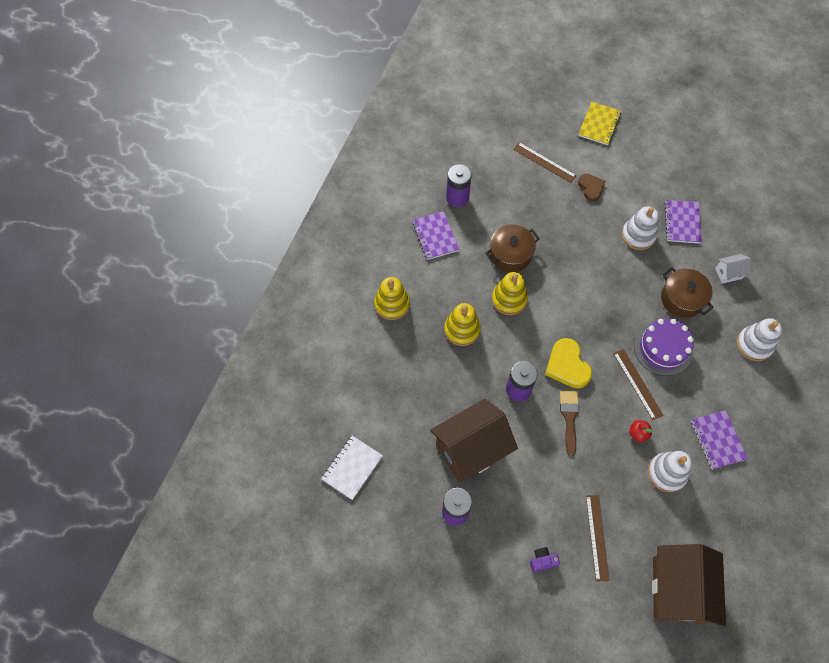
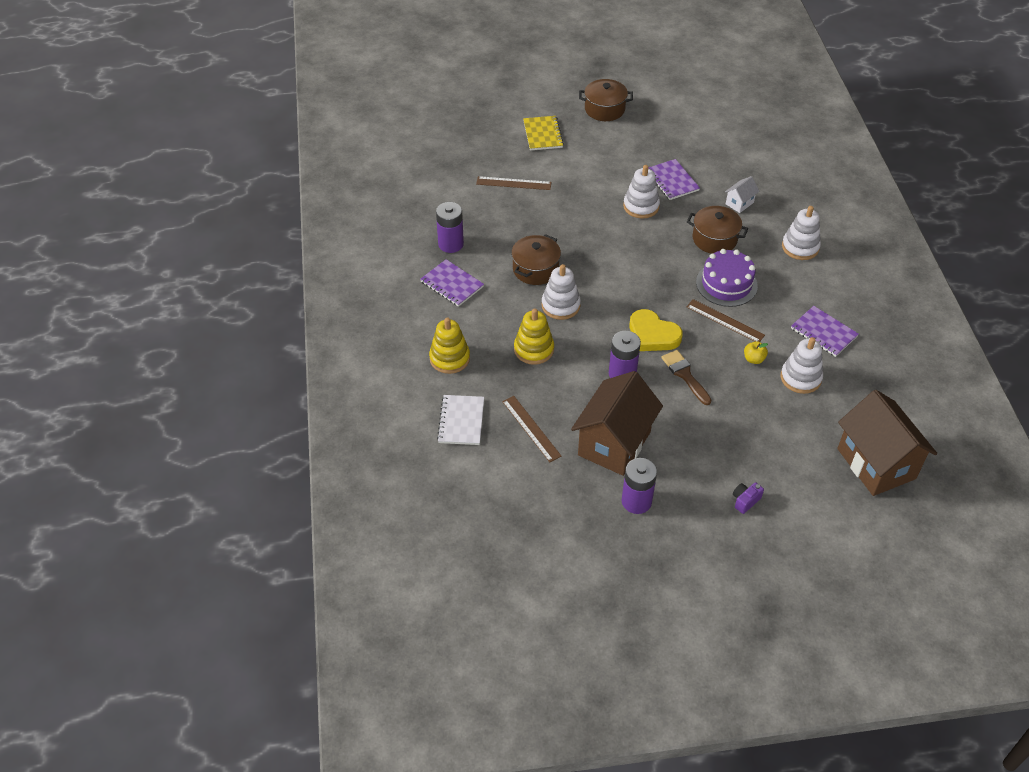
camera: 30 degrees left, 15 degrees down
(352, 468) = (510, 514): white notebook -> white notebook (461, 421)
(509, 299) = (560, 305): yellow stacking toy -> white stacking toy
(591, 188) = (571, 186): brown heart -> none
(597, 537) = (778, 457): brown ruler -> brown ruler (531, 428)
(638, 433) = (753, 359): red apple -> yellow apple
(669, 122) = (604, 109): none -> brown pot

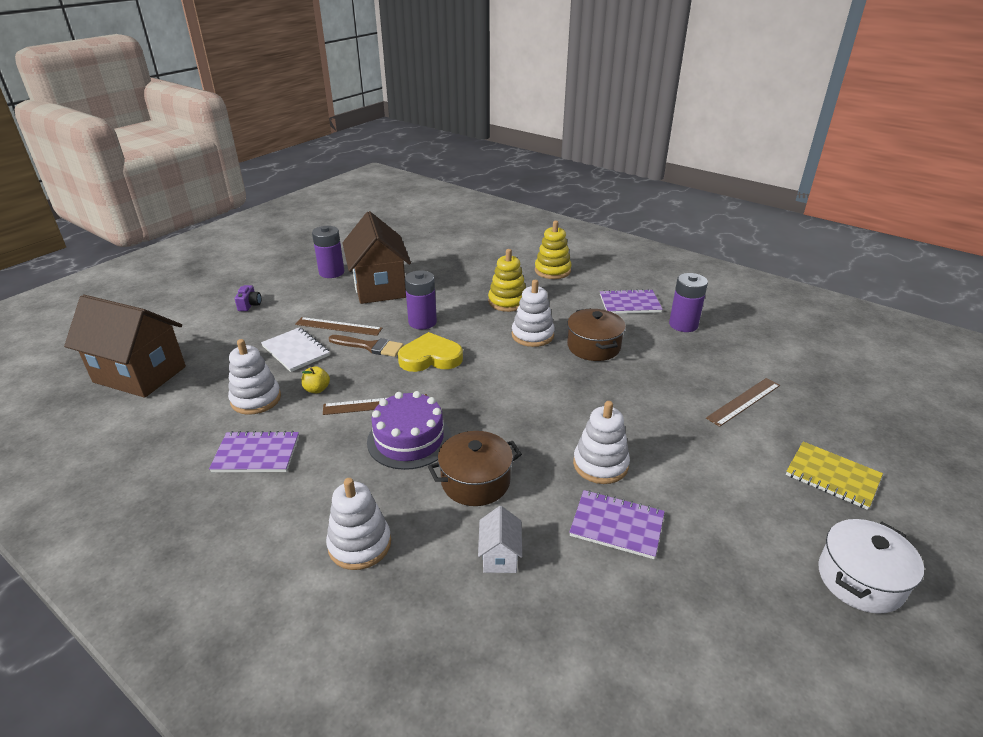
camera: 135 degrees right, 15 degrees down
(461, 421) = (493, 252): white notebook -> white notebook (295, 351)
(531, 428) = (445, 269): brown ruler -> brown ruler (338, 326)
(604, 109) = (860, 579): brown pot -> white pot

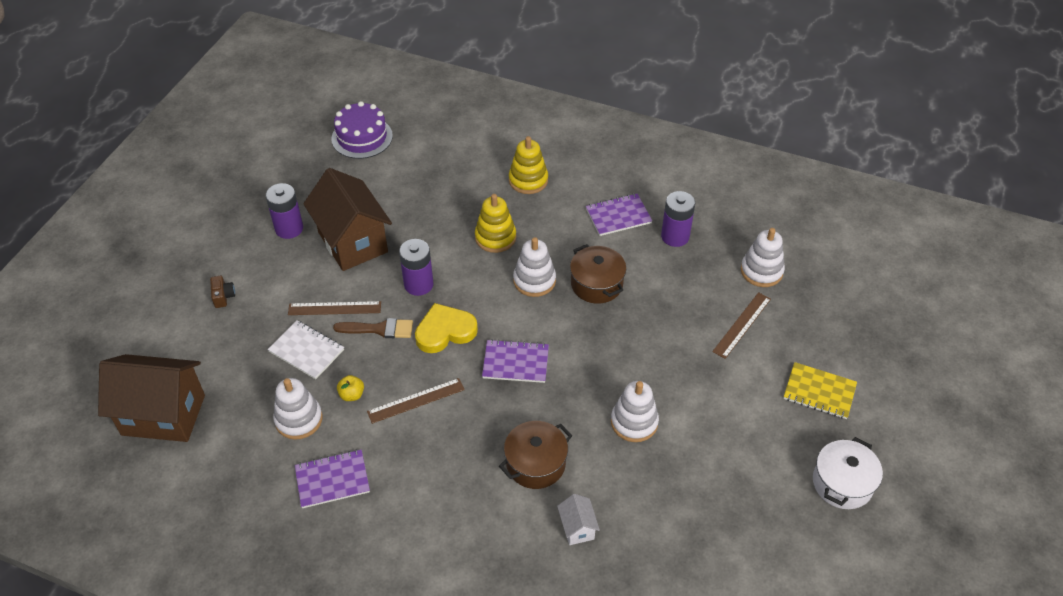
camera: 15 degrees left, 15 degrees up
(250, 305) = (223, 296): purple camera -> brown camera
(359, 544) = (463, 545): white stacking toy -> white stacking toy (761, 271)
(409, 439) = (462, 433): purple cake -> purple cake (362, 137)
(617, 525) = (660, 479): purple notebook -> purple notebook (515, 362)

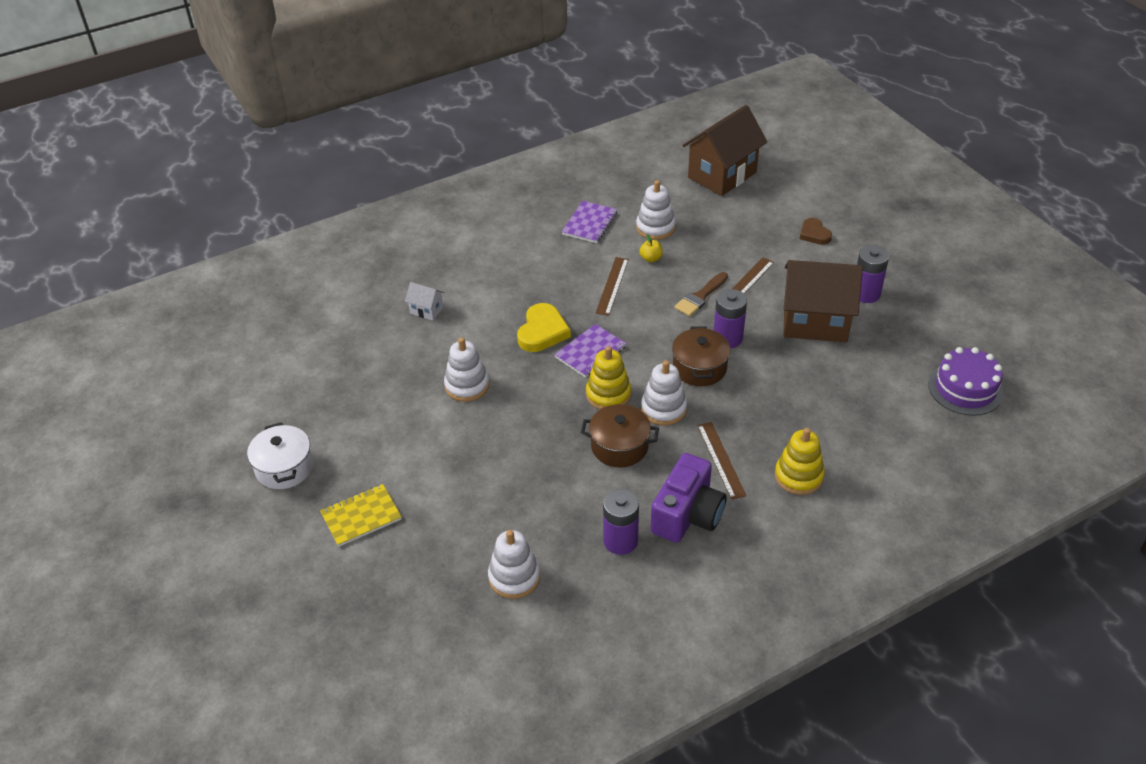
camera: 130 degrees right, 5 degrees down
(223, 296) = (814, 234): brown camera -> brown heart
(306, 351) = (715, 253): white notebook -> none
(445, 331) = (662, 330): yellow heart -> yellow heart (542, 331)
(495, 237) = (740, 411): yellow stacking toy -> yellow stacking toy (608, 394)
(535, 463) = (495, 317): brown pot -> brown pot (699, 368)
(618, 216) = (687, 515): purple notebook -> purple camera
(742, 325) = (475, 515): brown ruler -> brown ruler (721, 460)

